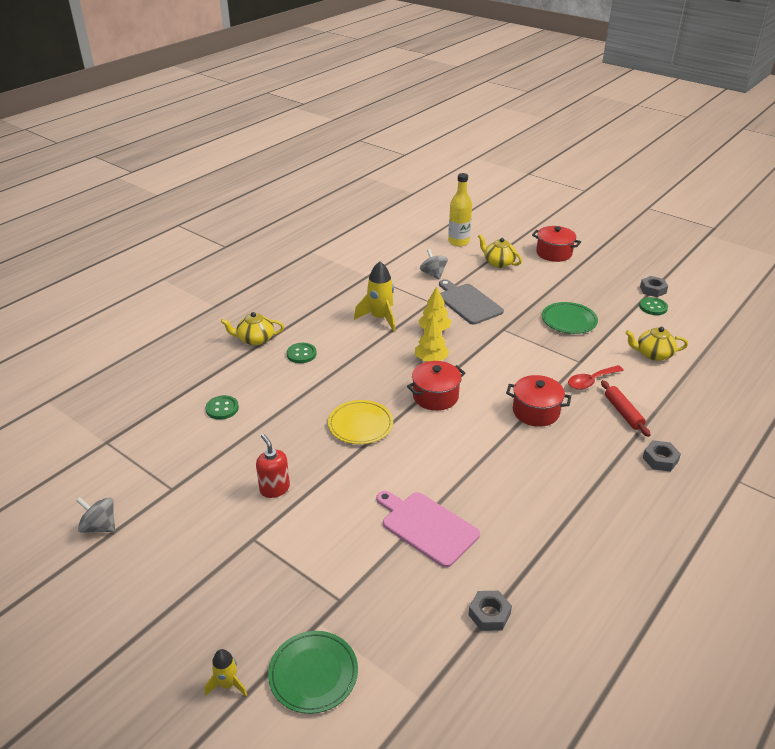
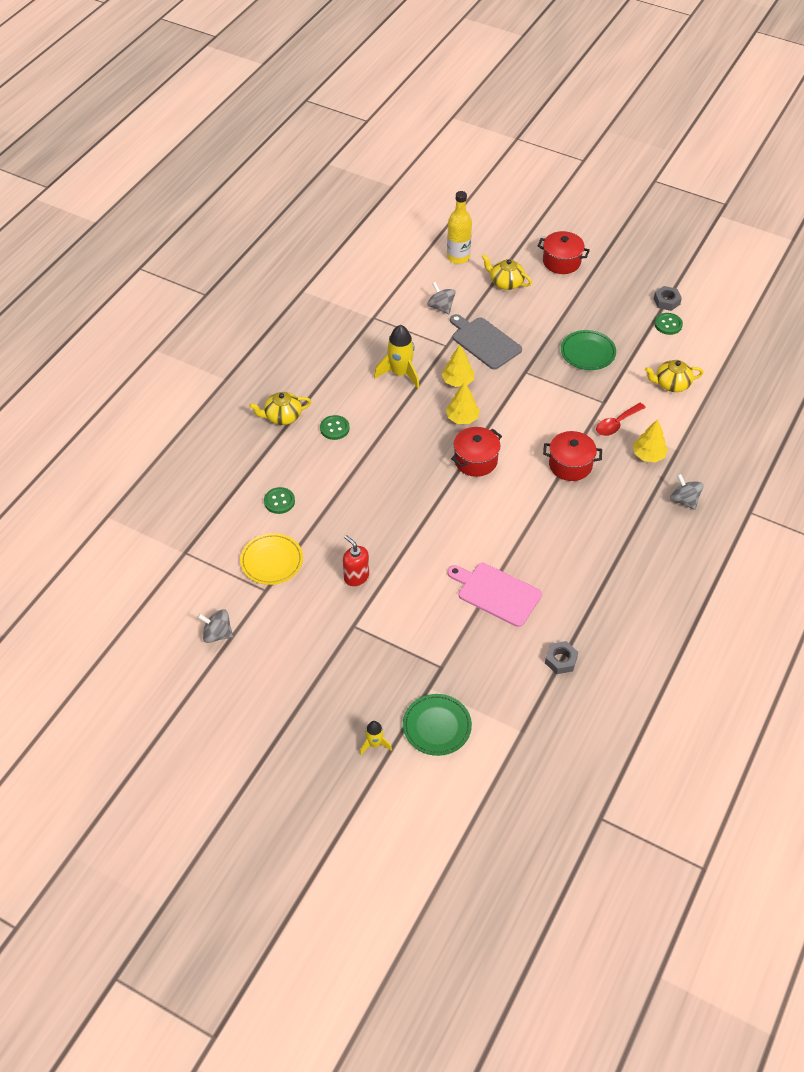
camera: 10 degrees left, 15 degrees up
(360, 425) = (414, 501): yellow plate -> yellow plate (272, 561)
(623, 412) = (648, 455): red rolling pin -> yellow tree
(660, 459) = (684, 500): grey nut -> grey spinning top

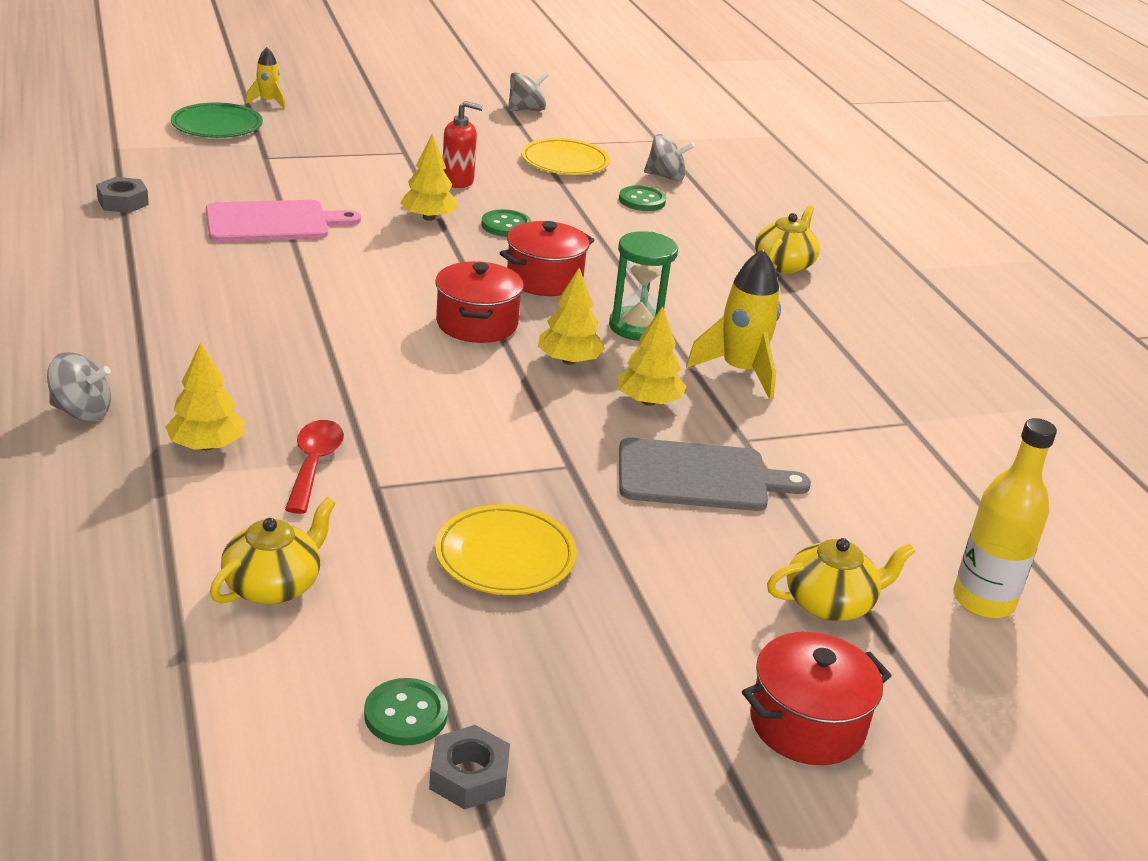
camera: 130 degrees right, 20 degrees down
(334, 428) = (706, 279): green button -> green button (506, 225)
(408, 419) = (637, 327): none -> green hourglass
(411, 551) = (428, 218): none -> yellow tree
(441, 307) = (851, 493): grey spinning top -> grey spinning top (666, 177)
(570, 465) = (329, 377): red pot -> red pot (544, 279)
(588, 352) = (505, 556): green plate -> yellow plate

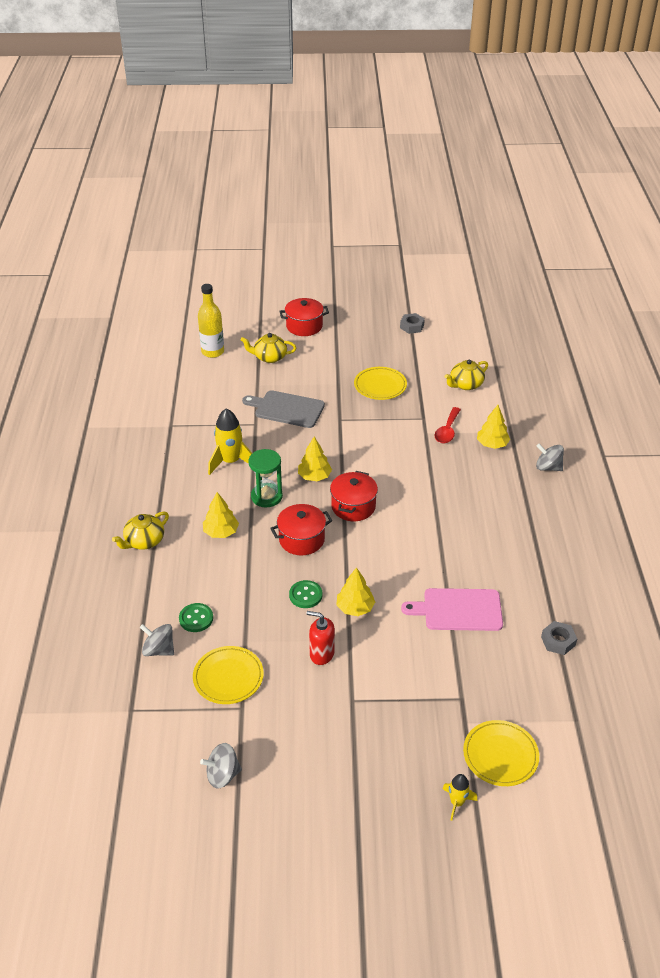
camera: 160 degrees left, 10 degrees up
(217, 126) = (500, 755): green plate -> yellow plate
(406, 714) = (427, 343): green button -> none
(648, 401) = (287, 448): yellow tree -> yellow tree (221, 532)

